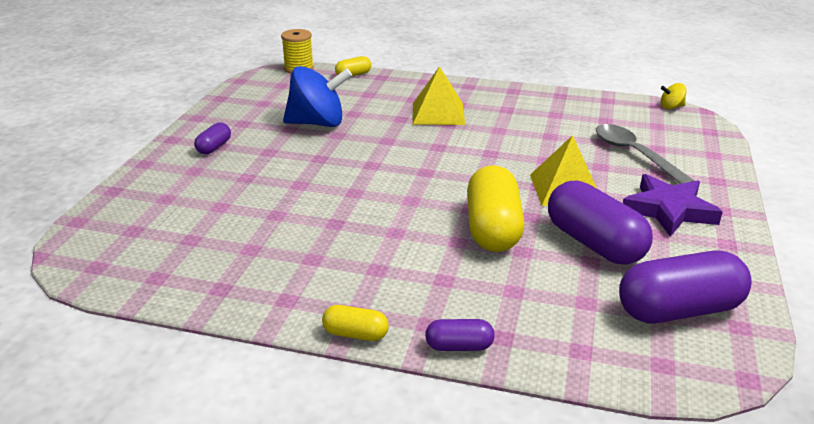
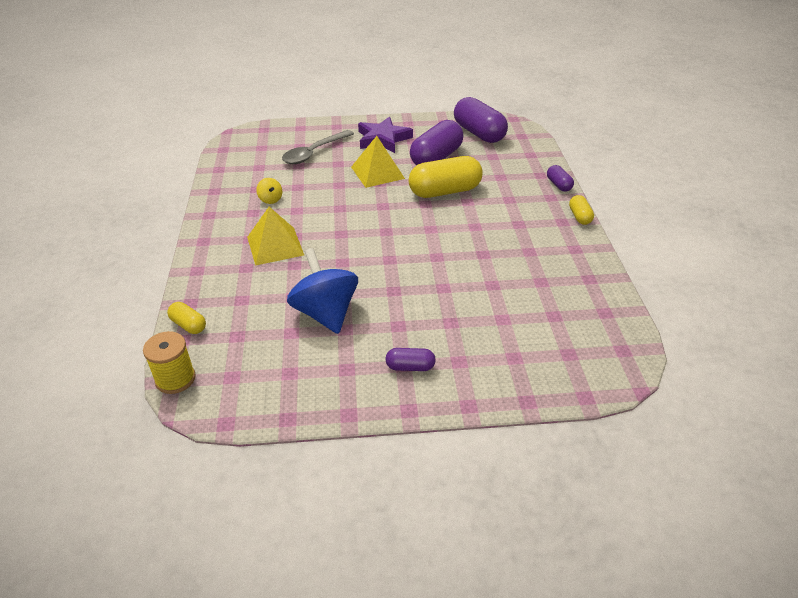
camera: 110 degrees left, 10 degrees up
(671, 107) = (225, 143): yellow spinning top -> yellow spinning top (270, 199)

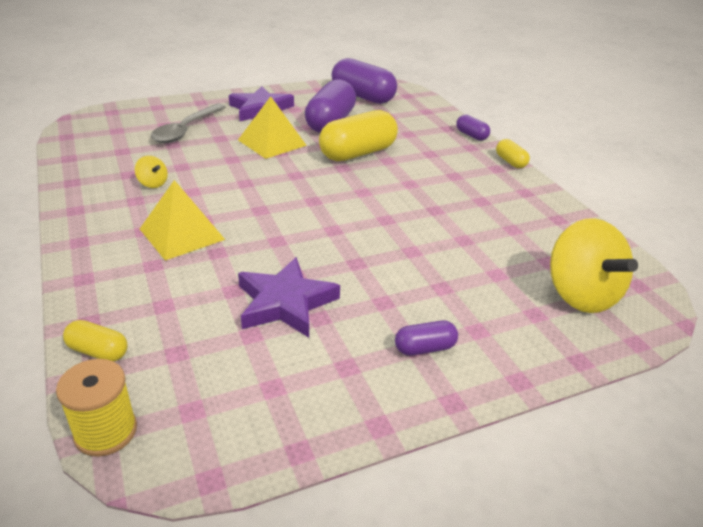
camera: 20 degrees left, 5 degrees down
(325, 313) = (285, 303): blue spinning top -> purple star
(563, 349) = (580, 294): none -> yellow spinning top

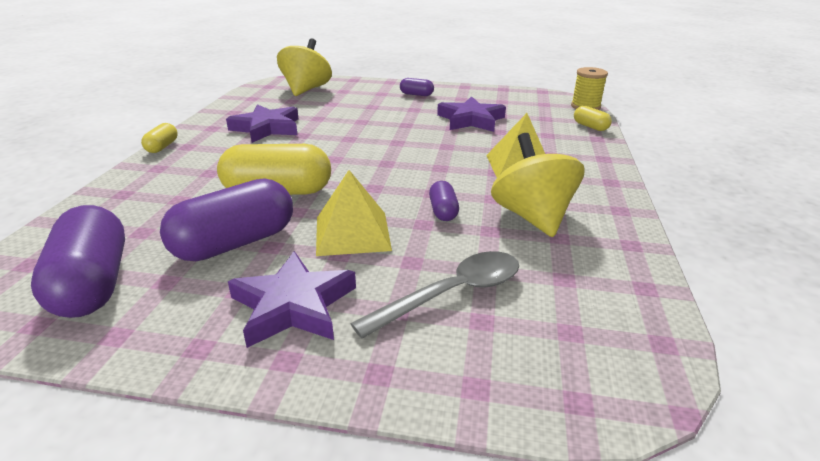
camera: 145 degrees left, 5 degrees down
(153, 183) = (532, 217): yellow spinning top -> yellow spinning top, size x2.29
(471, 135) = (124, 178): purple capsule -> purple capsule (443, 211)
(480, 207) = (267, 128): none -> purple star

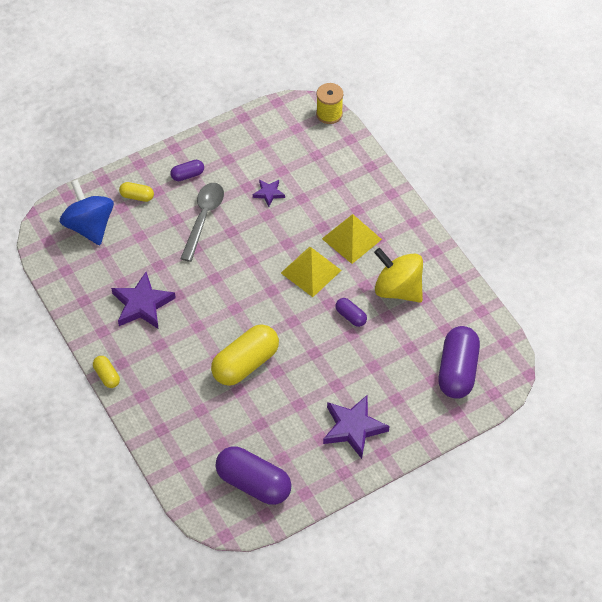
camera: 40 degrees left, 25 degrees up
(235, 243) = (279, 415): purple capsule -> purple capsule (457, 371)
(306, 90) = (89, 226): yellow spinning top -> blue spinning top
(352, 233) = (325, 367): yellow pyramid -> yellow pyramid (311, 271)
(453, 293) = (409, 373): grey spoon -> grey spoon (204, 218)
(471, 120) = (269, 193): purple star -> purple star, size x0.53
(590, 127) = (355, 150): yellow capsule -> yellow capsule (137, 196)

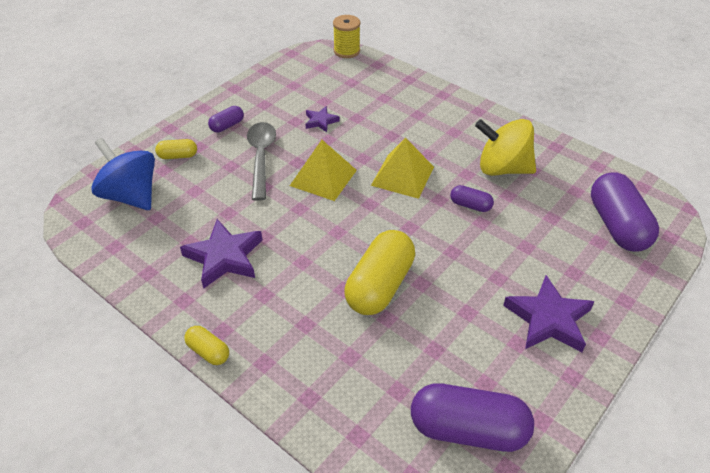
camera: 20 degrees left, 10 degrees down
(351, 238) = (427, 138): yellow pyramid -> yellow pyramid (323, 177)

